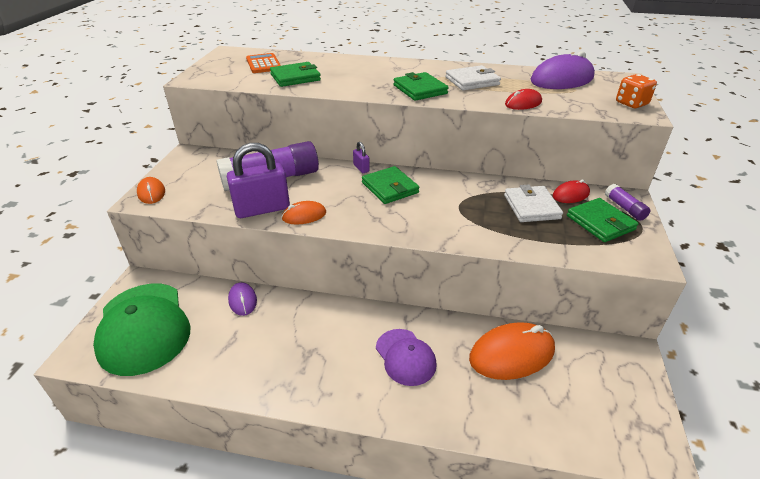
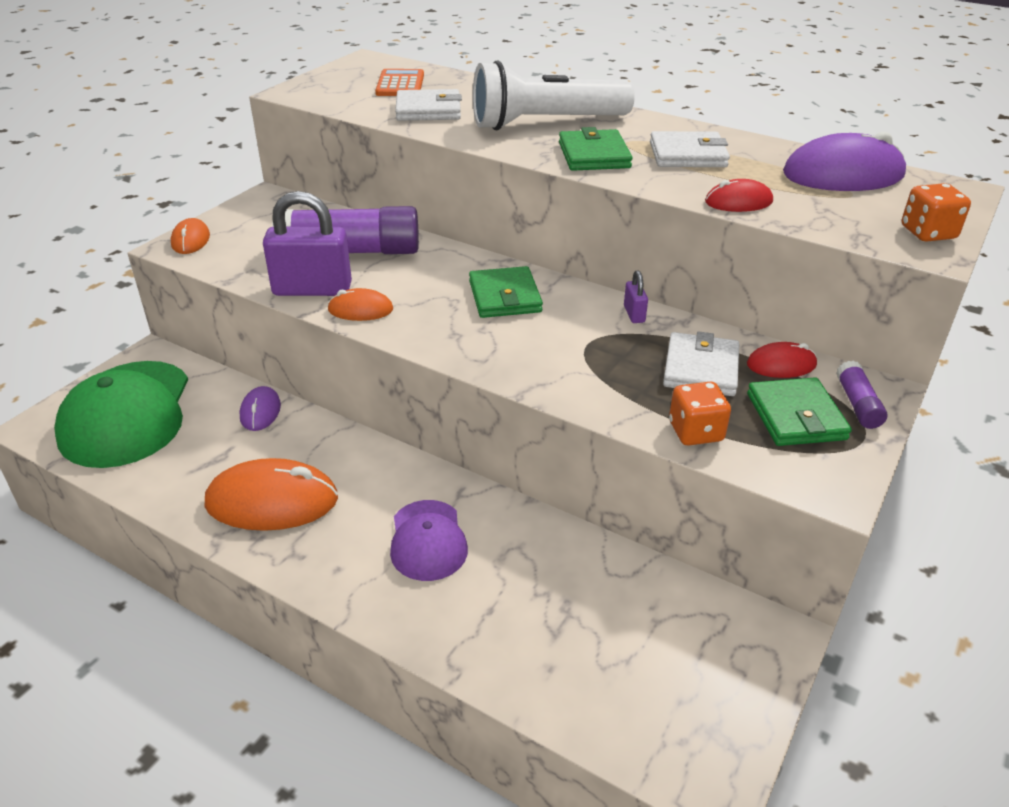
camera: 20 degrees right, 0 degrees up
(295, 77) = (428, 110): green wallet -> white wallet
(361, 168) = (483, 261): purple padlock -> purple padlock (634, 314)
(375, 75) = (545, 123): none -> white flashlight
(512, 354) = (582, 580): orange mouse -> orange mouse (272, 501)
(556, 245) = (695, 432): none -> orange dice

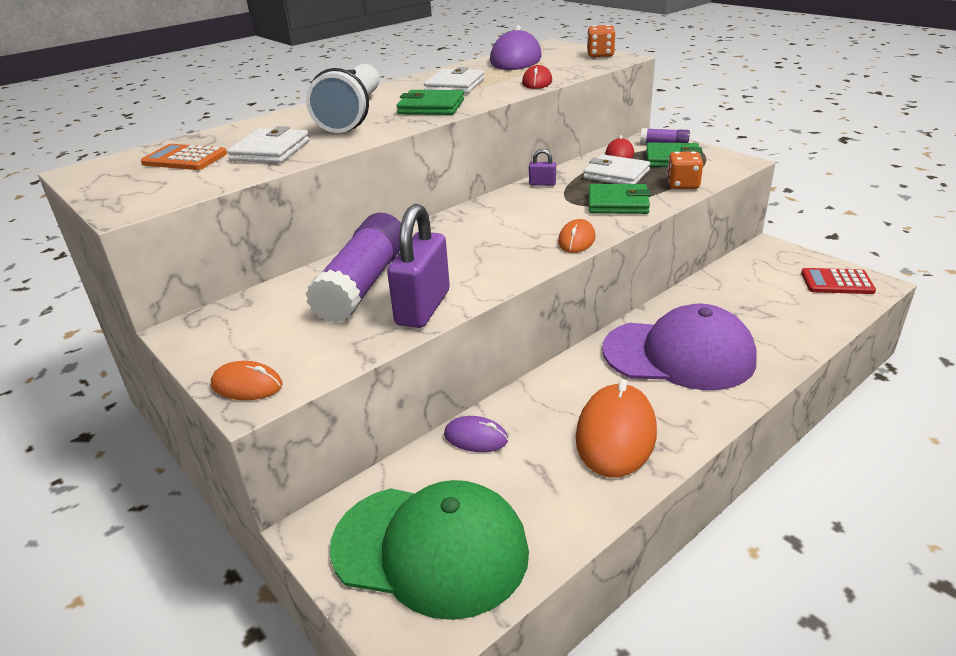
camera: 70 degrees left, 5 degrees down
(360, 309) = (475, 284): orange mouse -> orange mouse (576, 240)
(428, 540) = (679, 355): purple cap -> purple cap, size x1.79
(504, 297) = (492, 223): green wallet -> green wallet (618, 203)
(692, 724) = (837, 282): none -> red calculator

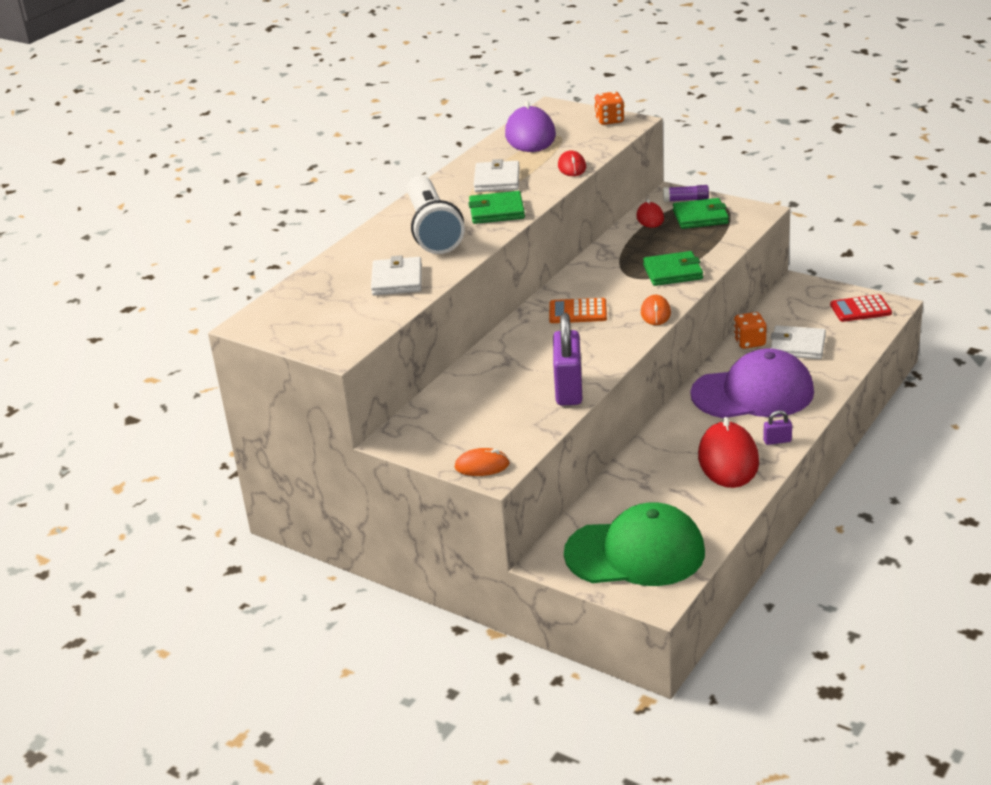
camera: 15 degrees left, 0 degrees up
(185, 159) = (329, 299): orange calculator -> orange calculator (578, 312)
(363, 284) = (506, 379): purple glue stick -> none
(475, 438) = (626, 482): purple mouse -> none
(542, 184) = (596, 261): purple padlock -> purple padlock (777, 441)
(616, 174) = (657, 241): white wallet -> white wallet (797, 346)
(616, 434) = (728, 459): orange mouse -> red mouse
(682, 185) = (719, 245): orange dice -> orange dice (749, 342)

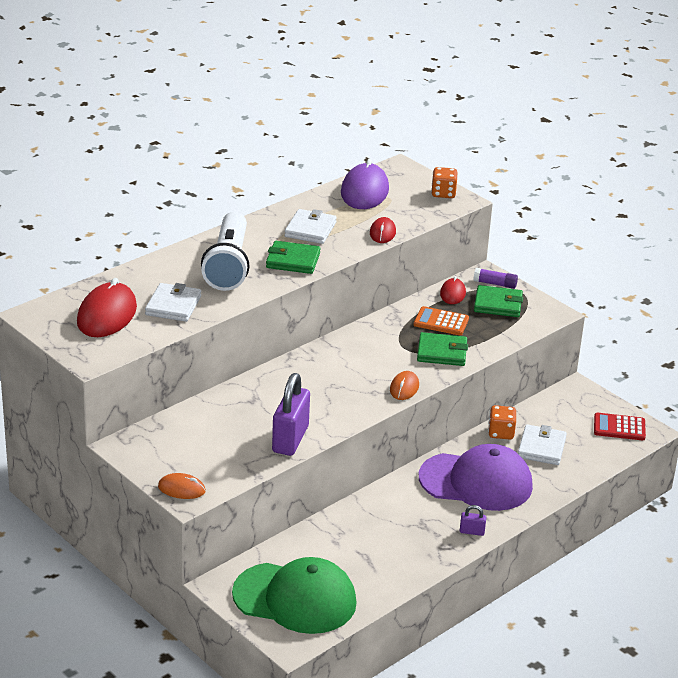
camera: 10 degrees right, 0 degrees up
(578, 312) = (338, 369): orange calculator -> orange calculator (441, 322)
(728, 459) = (420, 537): red mouse -> red mouse (107, 315)
(797, 346) = (541, 448): white wallet -> white wallet turned 75 degrees clockwise

